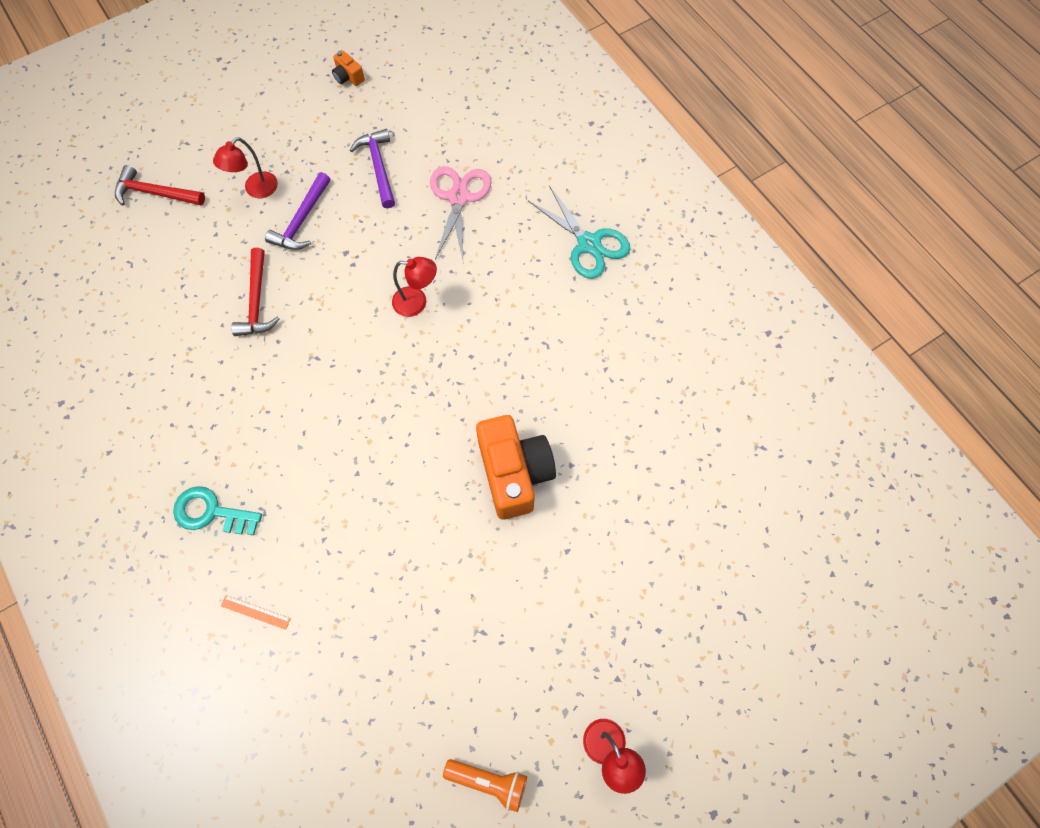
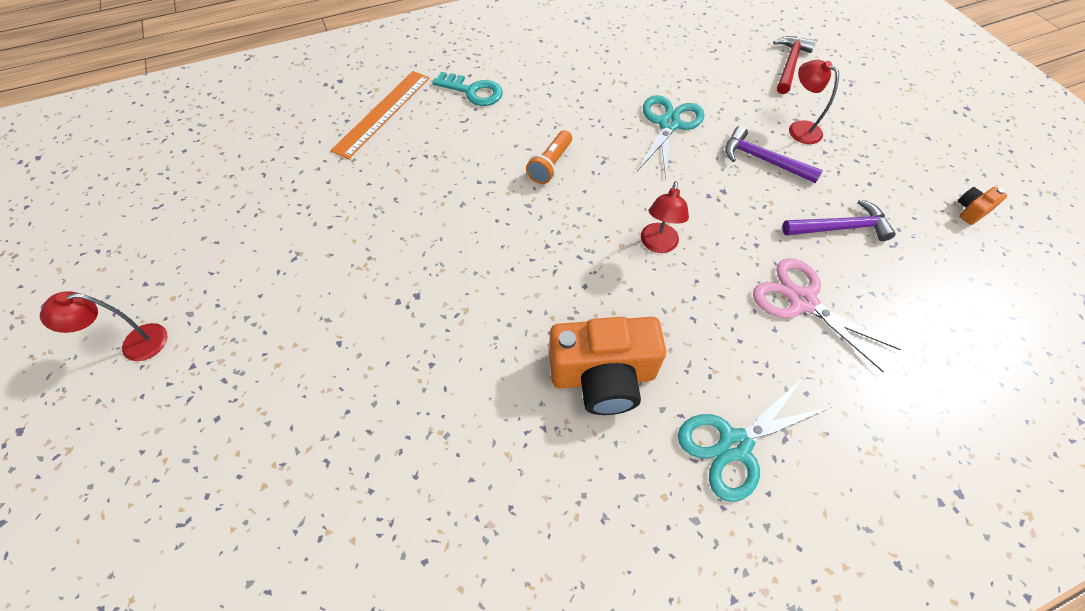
camera: 100 degrees right, 10 degrees down
(211, 512) = (473, 91): turquoise key -> turquoise key turned 90 degrees clockwise
(255, 612) = (382, 113): orange ruler -> orange ruler, size x2.32
(257, 301) = (669, 124): red hammer -> turquoise scissors
(459, 198) = (802, 301): pink scissors -> pink scissors turned 150 degrees counterclockwise
(489, 781) = (171, 246): orange flashlight -> orange flashlight (550, 165)
(514, 473) = (439, 307): orange camera -> orange camera (603, 376)

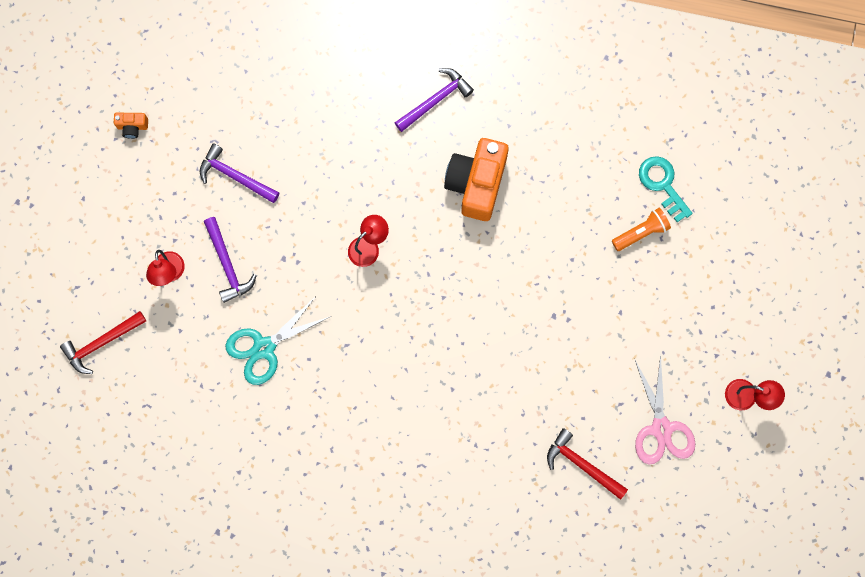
camera: 145 degrees left, 20 degrees up
(310, 192) = (582, 464): none -> red hammer
(382, 113) = (483, 522): orange ruler -> none
(473, 91) = (392, 497): turquoise key -> turquoise key (662, 184)
(550, 165) = (388, 369): orange flashlight -> orange flashlight (641, 232)
(603, 376) = (476, 184): orange camera -> orange camera turned 105 degrees counterclockwise
(734, 445) = (436, 100): turquoise scissors -> purple hammer
(802, 301) = (315, 147): pink scissors -> pink scissors (661, 428)

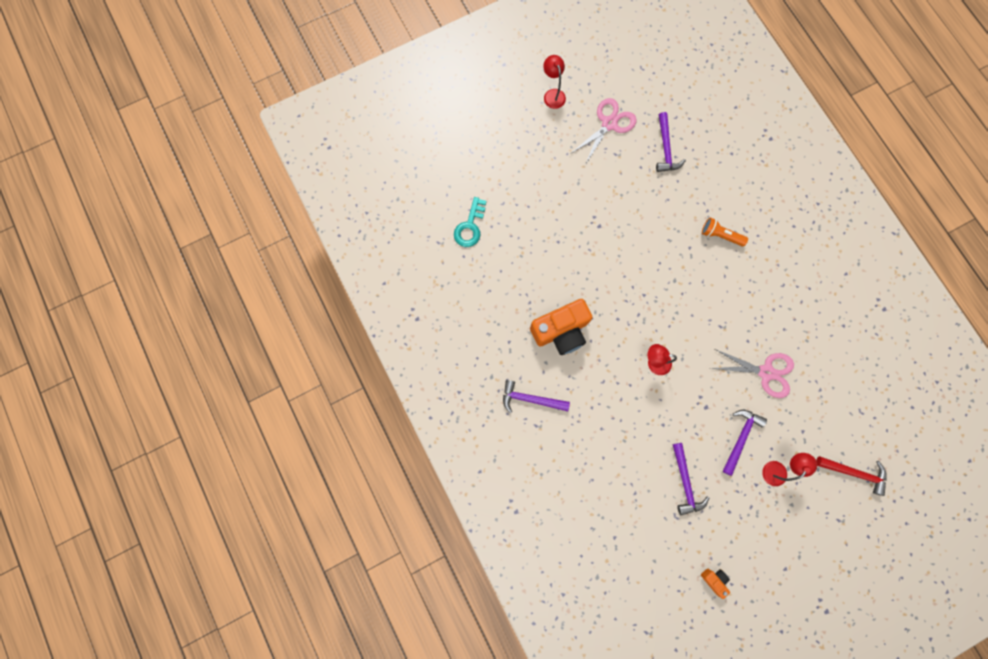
camera: 130 degrees left, 0 degrees up
(264, 347) = (765, 372): turquoise scissors -> pink scissors
(582, 464) = (665, 148): red hammer -> purple hammer
(641, 232) = (509, 216): orange flashlight -> orange flashlight (720, 235)

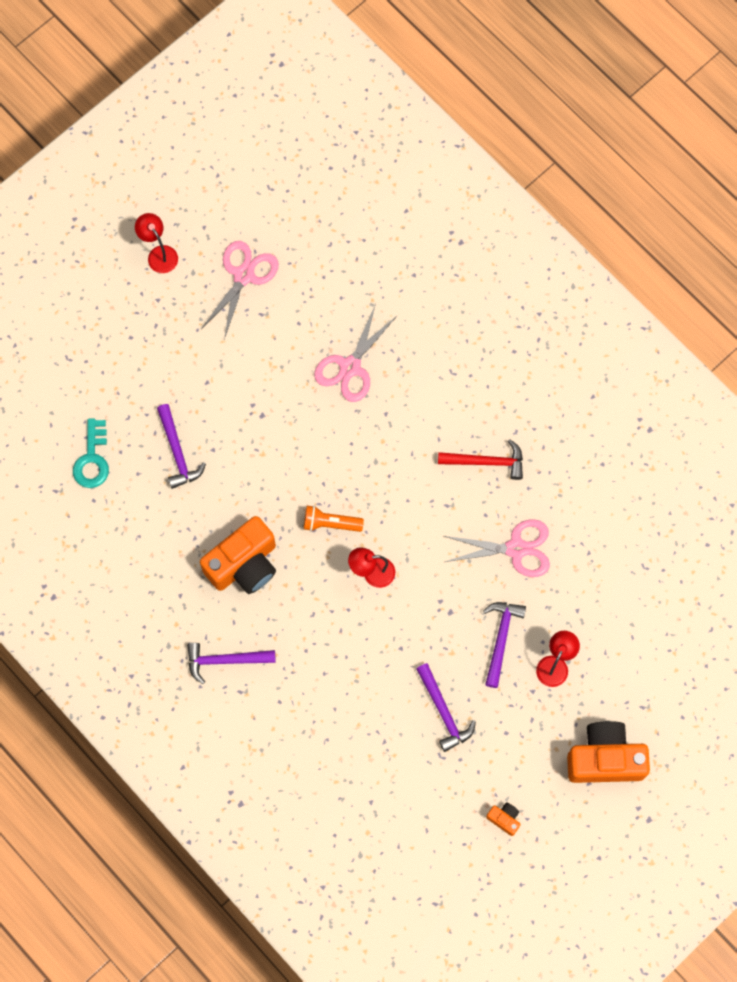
camera: 15 degrees left, 5 degrees down
(665, 148) = (325, 290): purple hammer -> purple hammer (177, 452)
(671, 207) = (350, 367): none -> pink scissors
(720, 235) = (421, 388): orange flashlight -> orange flashlight (330, 523)
(801, 553) = (605, 759): none -> orange camera
(854, 473) = (650, 644): red hammer -> red hammer (486, 462)

